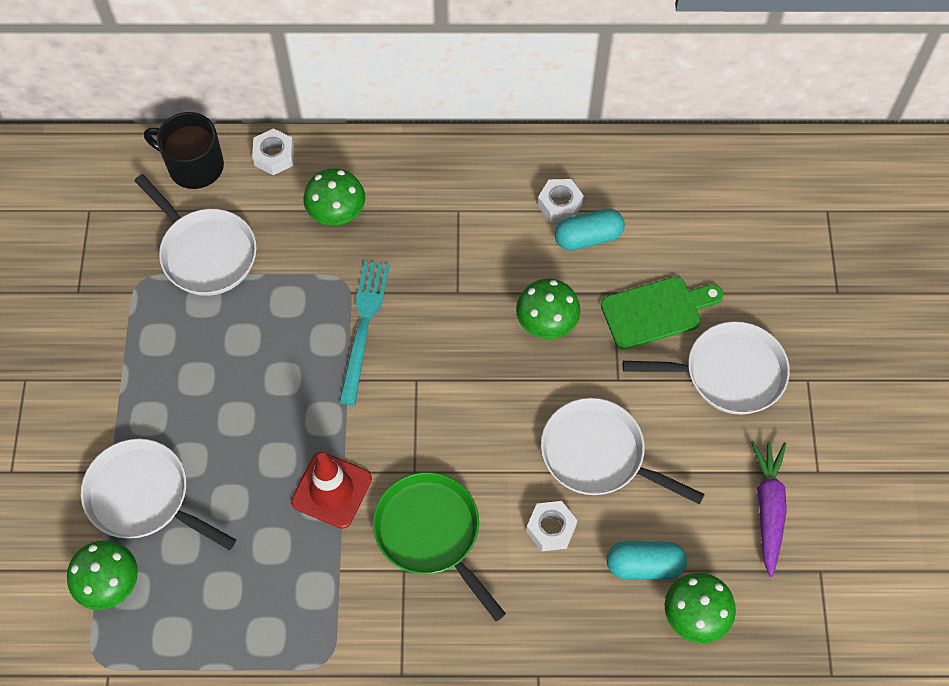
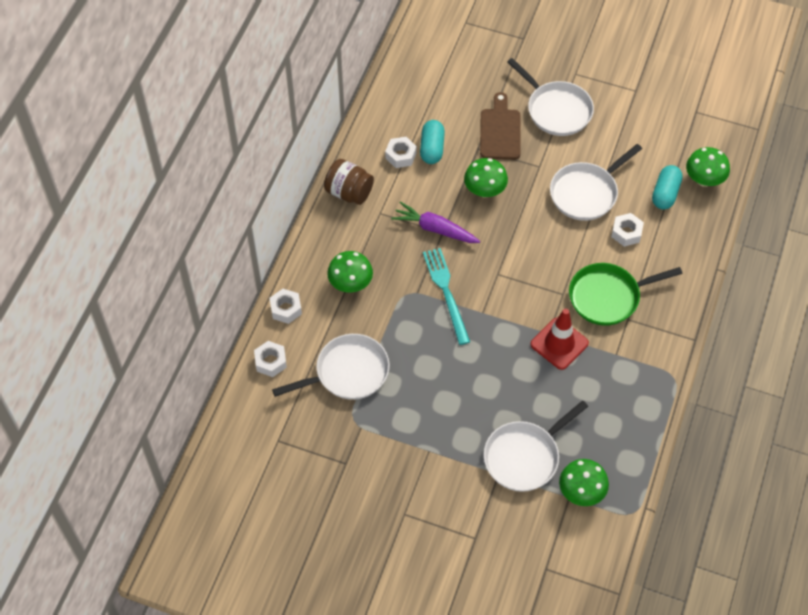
camera: 70 degrees left, 5 degrees down
(194, 166) = (270, 362): black mug -> white nut
(363, 326) = (446, 292): turquoise fork -> turquoise fork turned 45 degrees clockwise
(475, 165) = (349, 192): none -> brown jar
(656, 311) = (500, 131): green cutting board -> brown cutting board
(728, 373) = (556, 110): white pan -> white pan turned 120 degrees clockwise
(768, 508) = (650, 122): purple carrot -> purple carrot (435, 229)

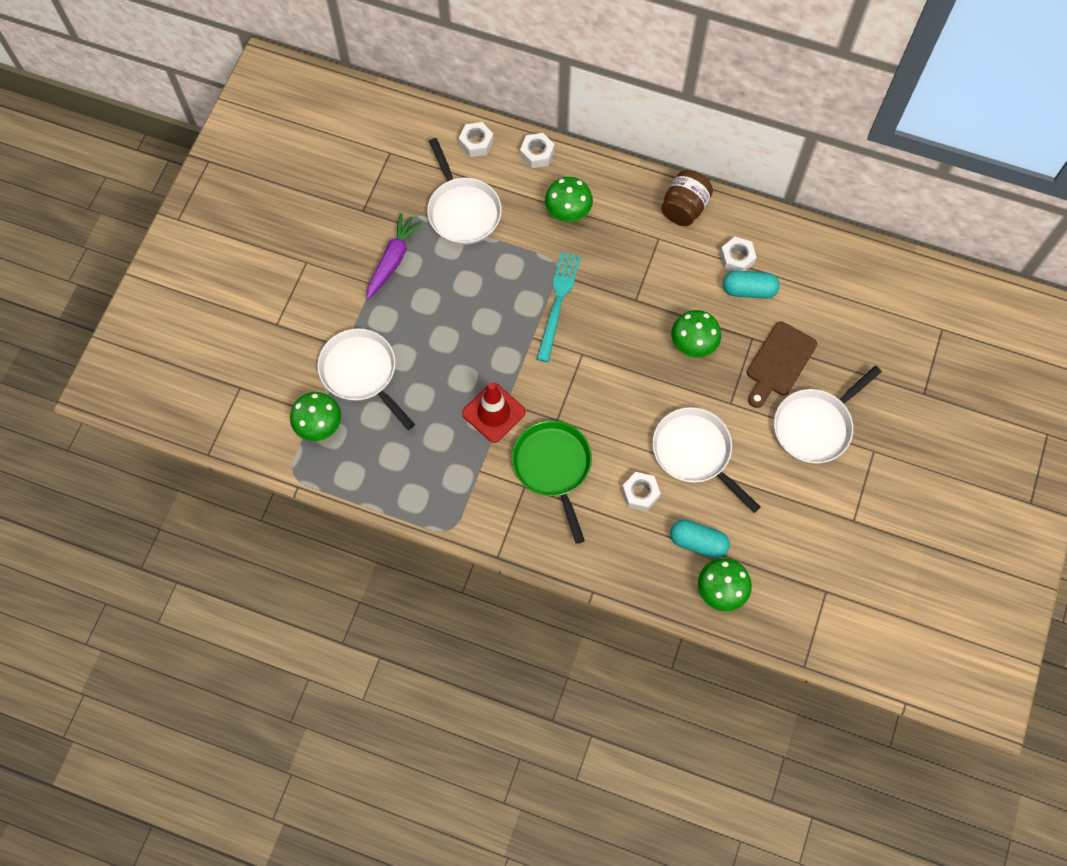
camera: 90 degrees right, 10 degrees up
(435, 229) = (639, 292): purple carrot -> purple carrot (392, 260)
(446, 292) = (558, 302): turquoise fork -> turquoise fork turned 60 degrees counterclockwise
(500, 131) = (779, 362): brown cutting board -> brown cutting board turned 120 degrees clockwise

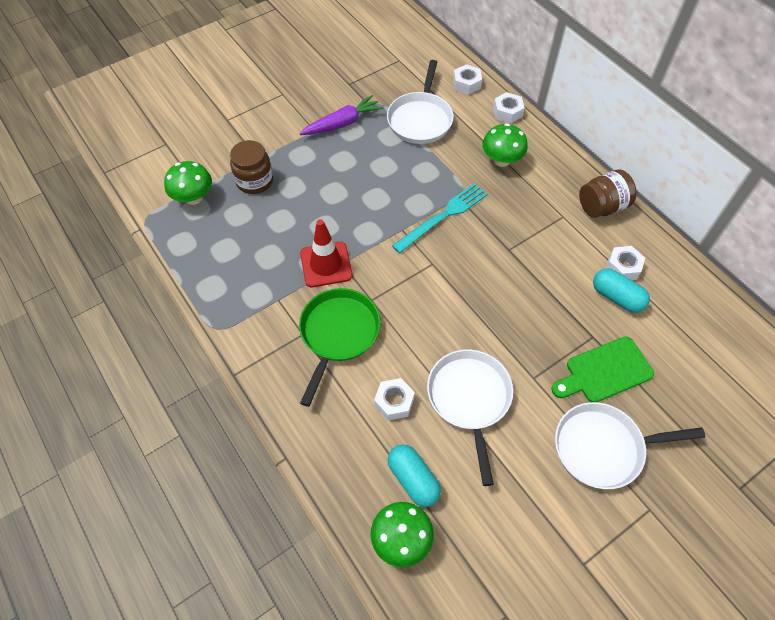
camera: 35 degrees right, 10 degrees down
(361, 373) = (254, 181): white pan -> brown jar
(693, 344) = (534, 310): green mushroom -> none
(779, 362) = (604, 371): brown cutting board -> green cutting board

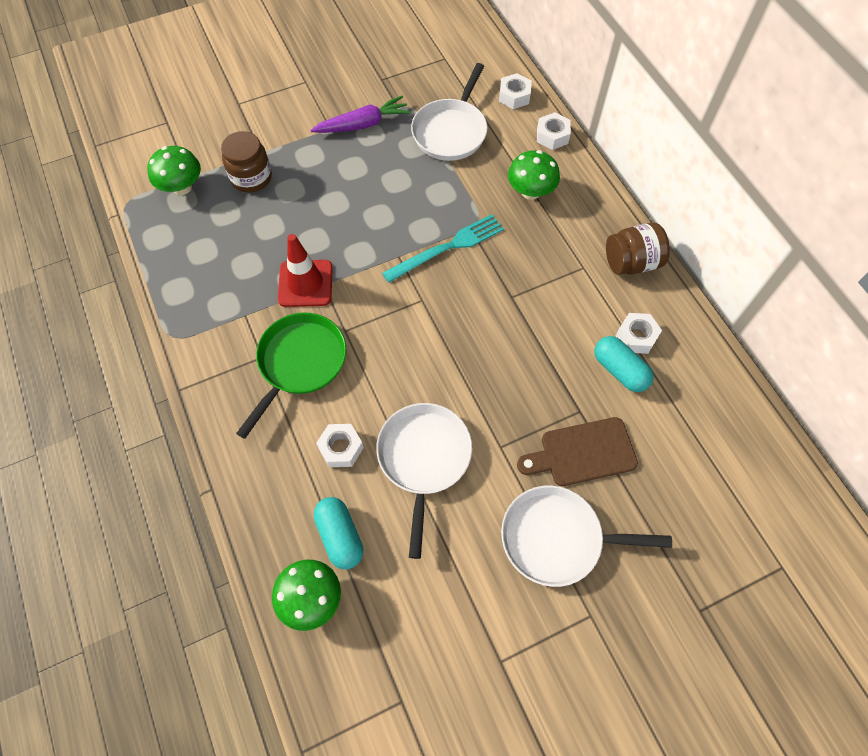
camera: 10 degrees right, 5 degrees up
(604, 371) = (582, 453): green cutting board -> brown cutting board

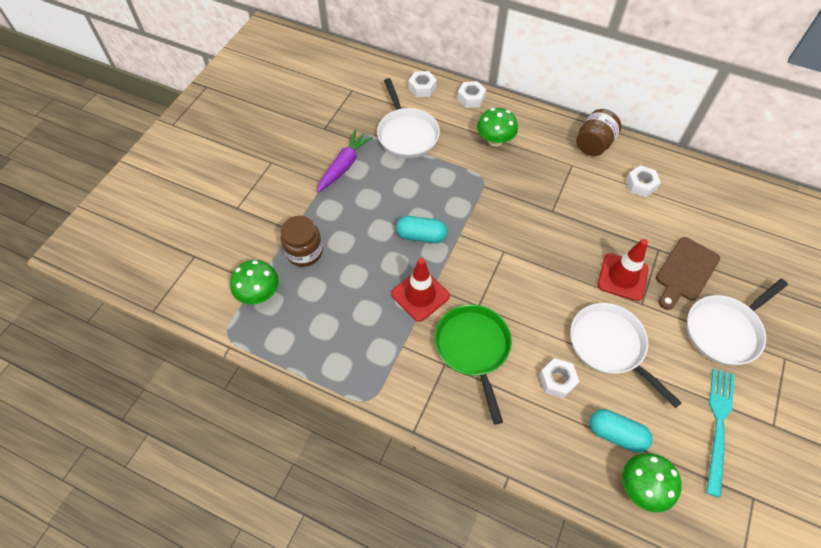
camera: 40 degrees left, 5 degrees down
(447, 247) = (483, 208): turquoise fork -> turquoise fork (718, 425)
(510, 408) = (622, 277): none -> red traffic cone
(619, 370) = (653, 210): turquoise capsule -> turquoise capsule (421, 236)

